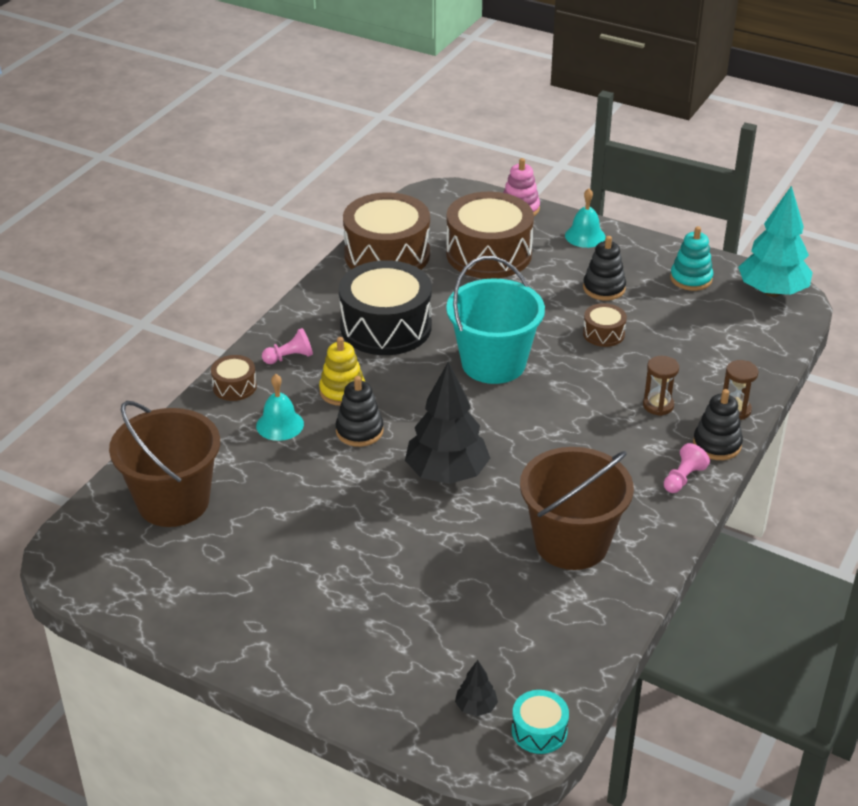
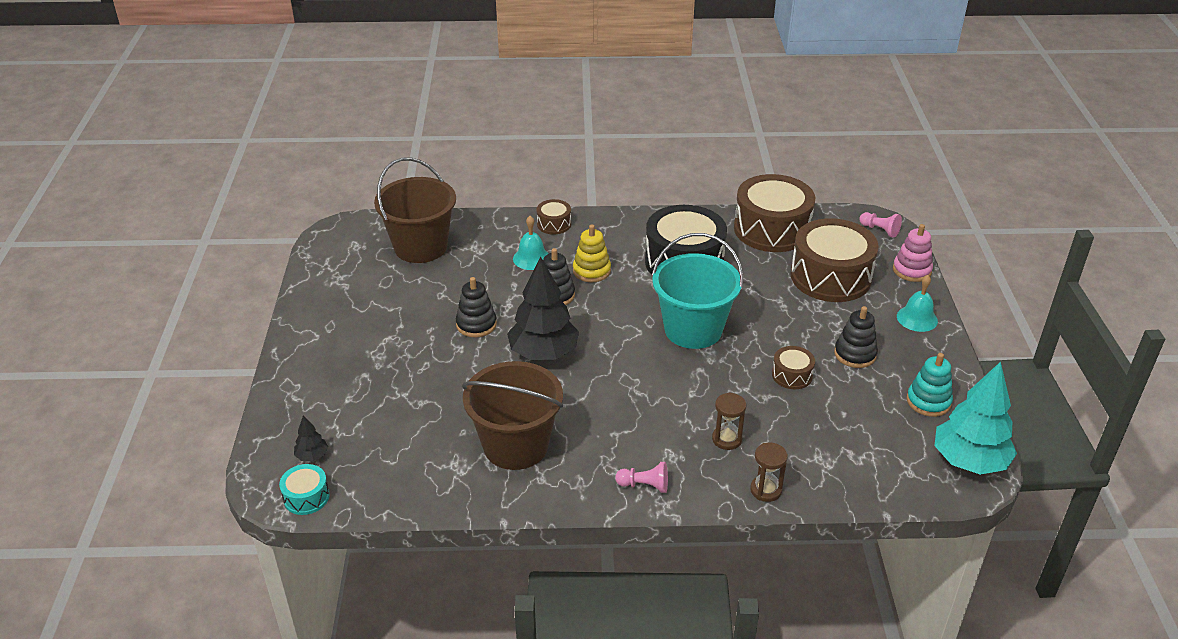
camera: 60 degrees right, 0 degrees up
(289, 357) = (606, 234): pink pawn -> pink pawn (880, 230)
(717, 444) = (707, 493): black stacking toy -> black stacking toy (476, 324)

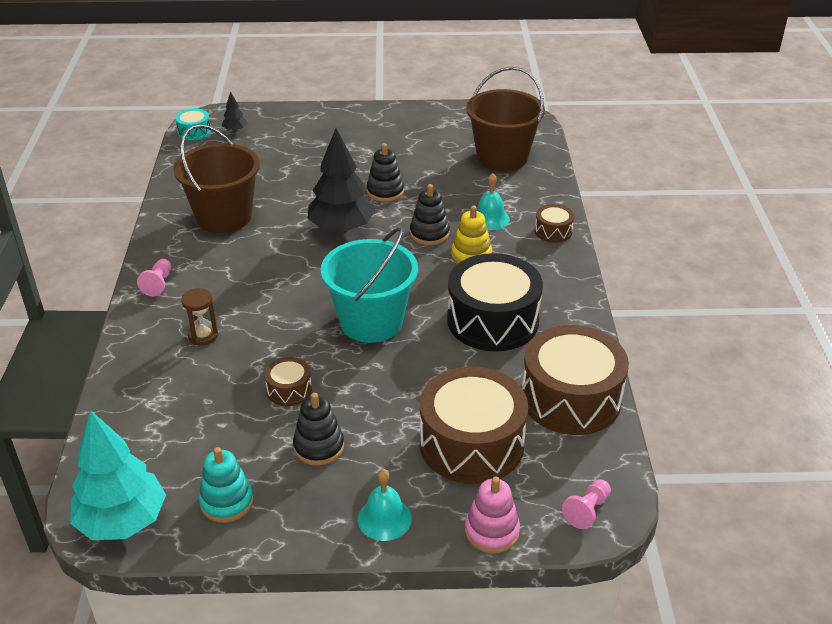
camera: 90 degrees right, 0 degrees up
(766, 490) = (130, 356): brown hourglass -> none

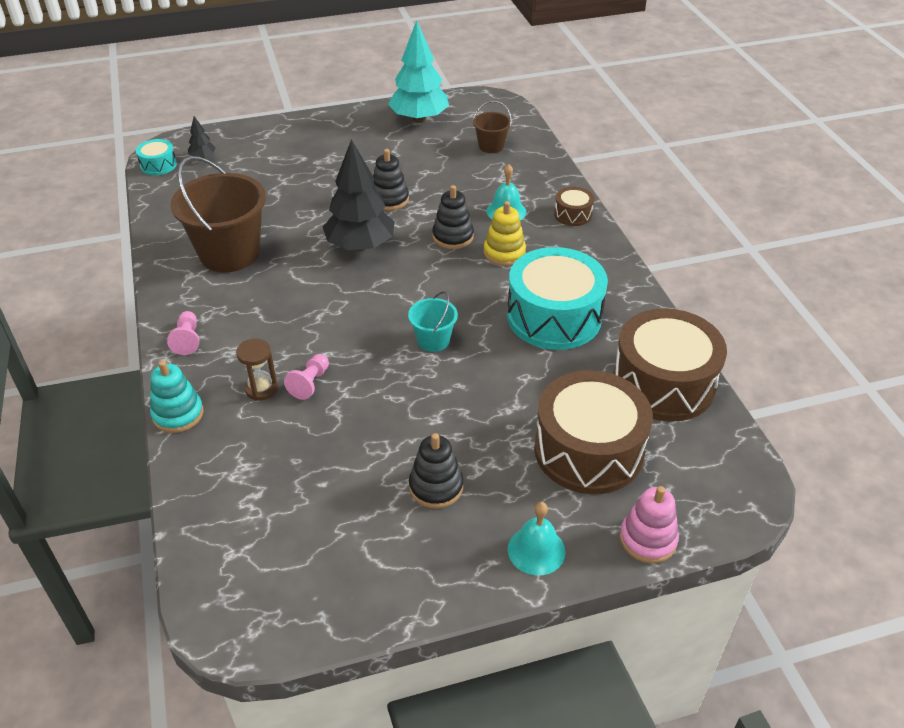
camera: 15 degrees left, 5 degrees up
(122, 521) = (258, 618): turquoise tree -> turquoise tree (419, 119)
(226, 502) = (364, 569): turquoise stacking toy -> turquoise stacking toy (178, 414)
(289, 390) = (379, 431): brown drum -> none
(371, 322) = (433, 340): turquoise bucket -> turquoise bucket, size x0.49
(492, 320) = (554, 317): black drum -> turquoise drum
(502, 157) = (491, 146): brown bucket -> brown bucket, size x0.49
(587, 510) = (729, 496): pink pawn -> pink pawn (310, 383)

